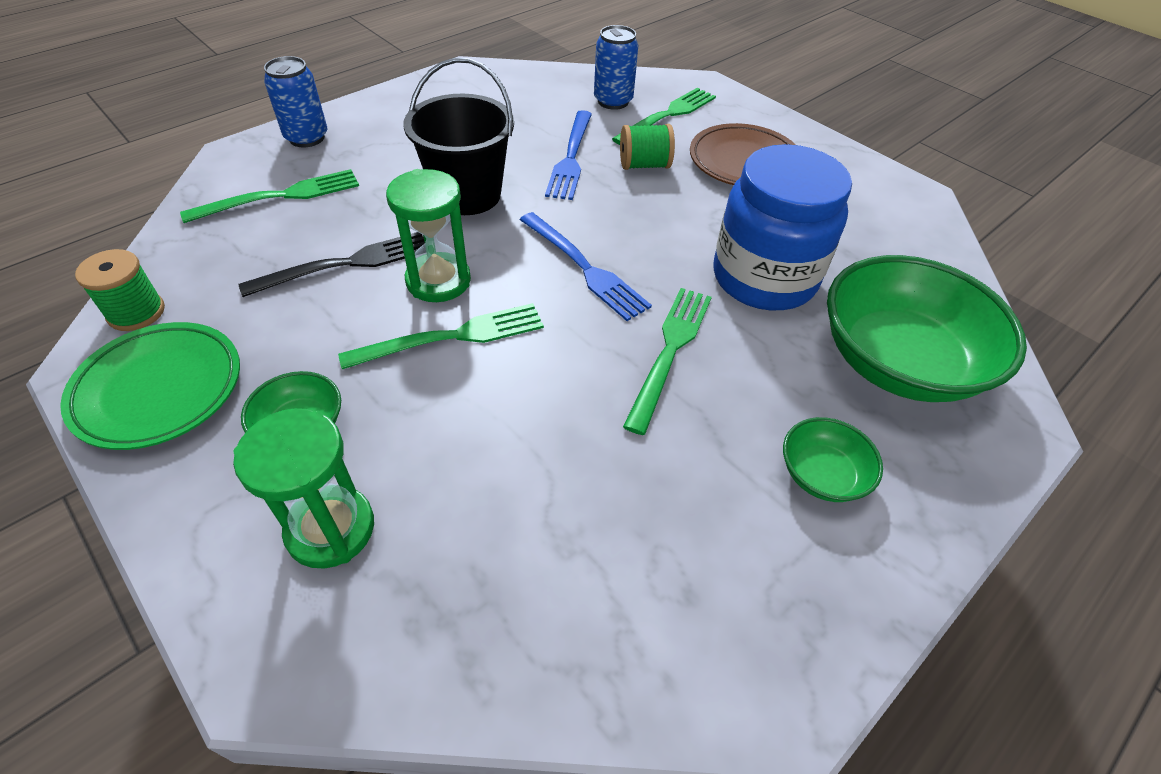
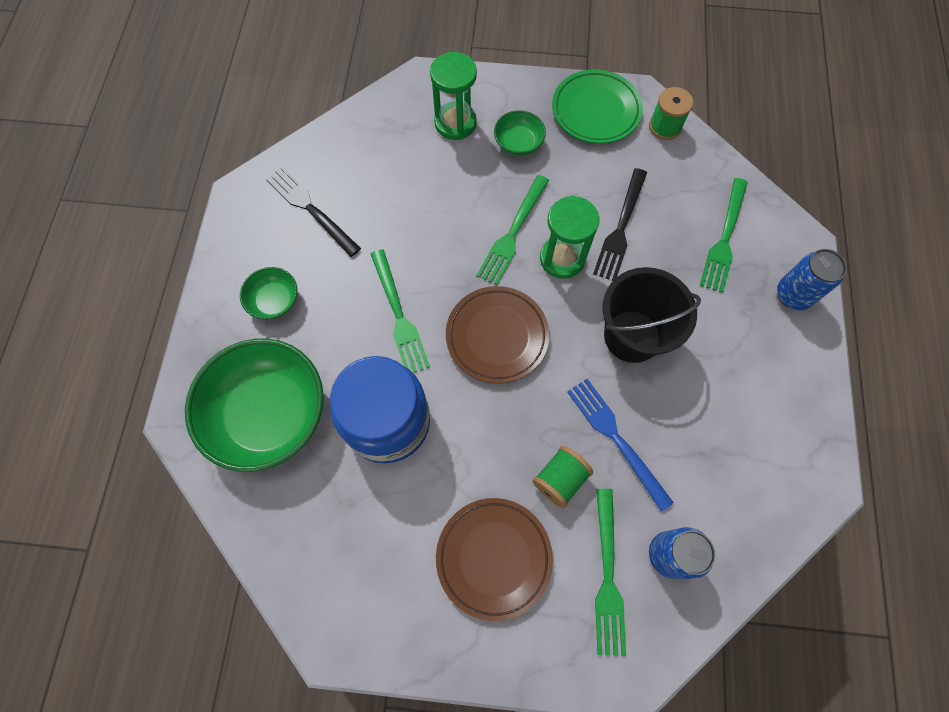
camera: 140 degrees right, 20 degrees up
(586, 269) = (497, 336): blue fork -> brown plate
(677, 572) = (309, 208): none -> black fork

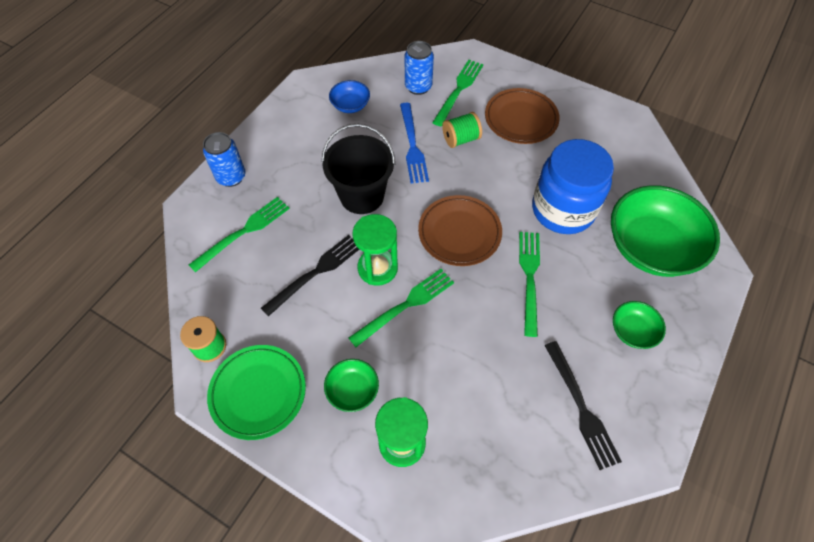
camera: 155 degrees left, 10 degrees down
(737, 471) = (350, 105): none -> blue bowl

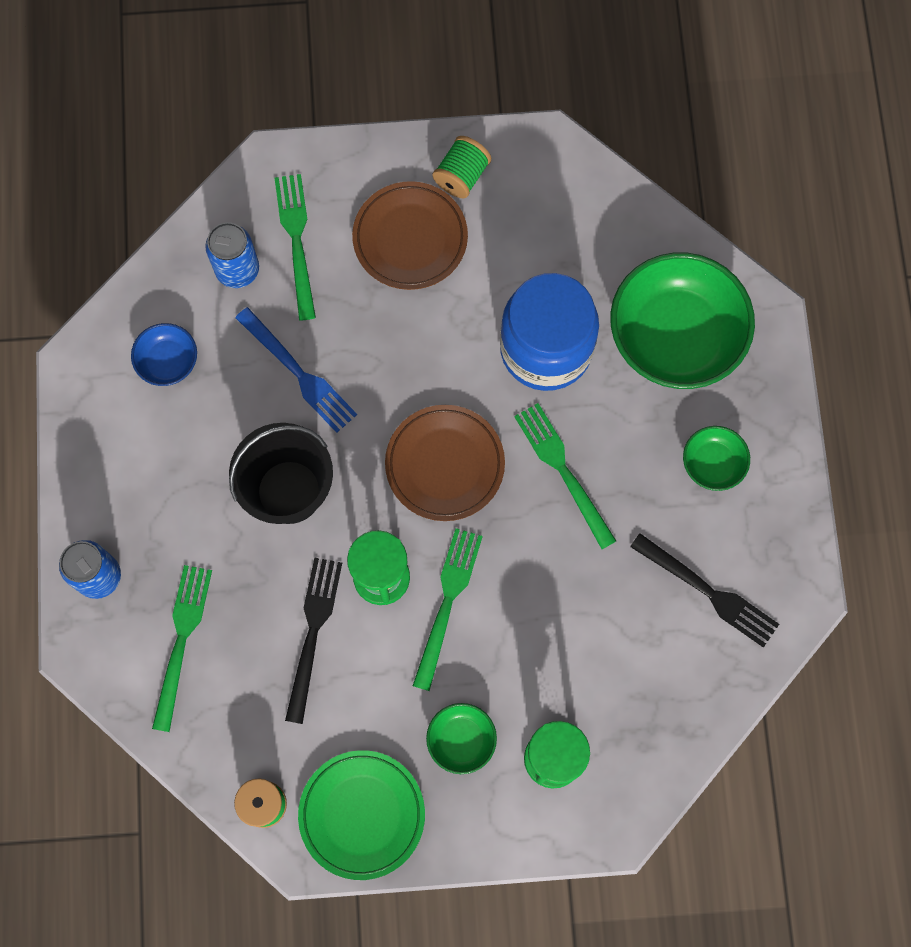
camera: 35 degrees left, 15 degrees up
(461, 139) = (354, 322): green spool -> green spool (461, 176)

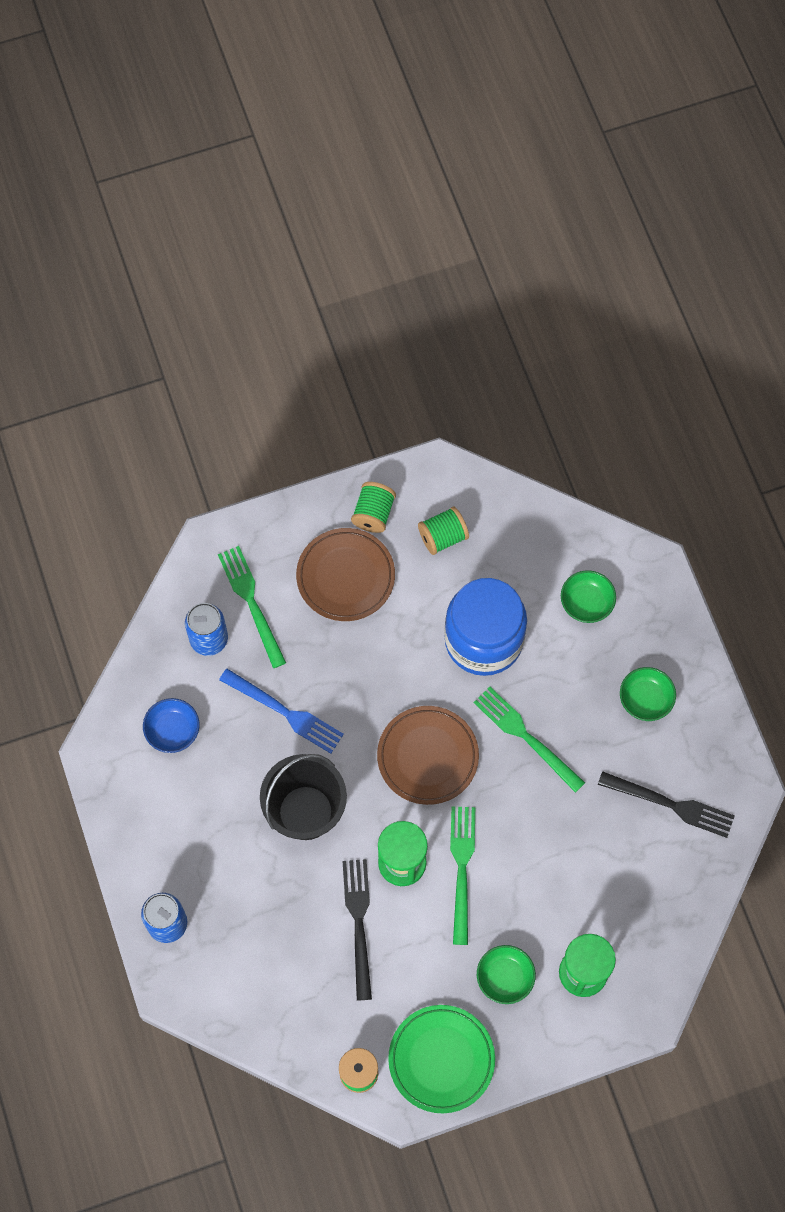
camera: 15 degrees left, 5 degrees down
(182, 639) = (252, 957): green fork -> none
(532, 221) = (443, 537): none -> green spool
(675, 336) = (586, 602): green bowl -> green bowl, size x0.46

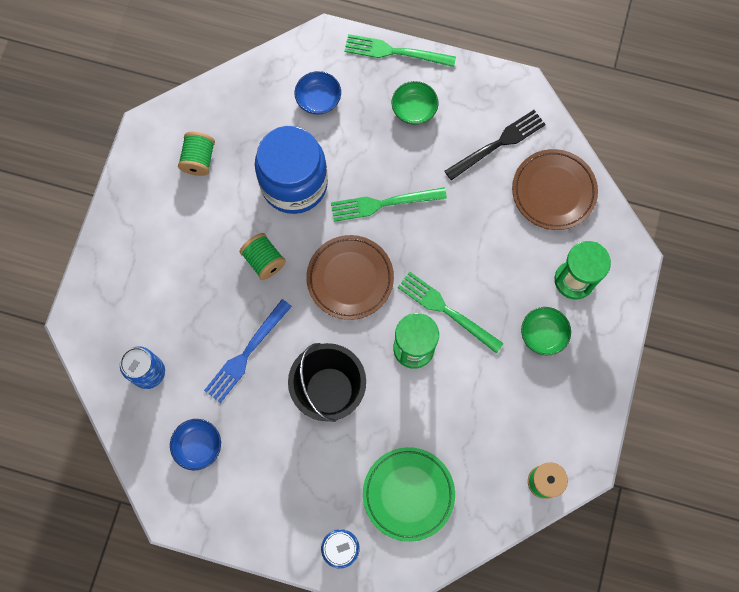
camera: 55 degrees left, 5 degrees up
(250, 601) = (143, 323): green fork -> green fork (394, 52)
(286, 713) = (246, 354): blue fork -> blue fork turned 150 degrees clockwise
(345, 577) = (176, 245): brown plate -> brown plate (553, 191)
(358, 921) = (435, 408): black fork -> none
(373, 513) = (145, 194): green spool -> green spool (264, 260)
(441, 1059) = (572, 417): green plate -> green plate (408, 494)
(586, 602) = (318, 99): green bowl -> blue bowl

